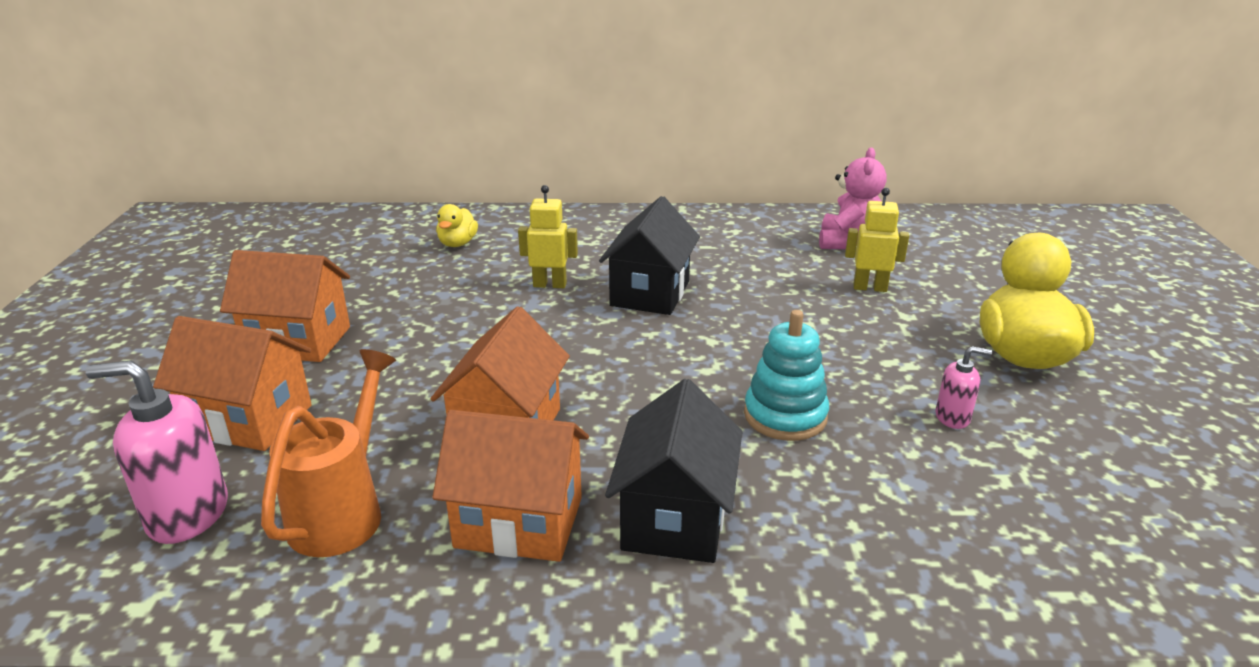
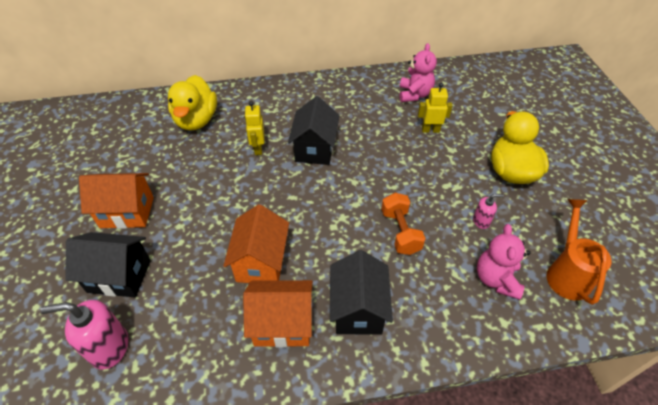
camera: 10 degrees left, 20 degrees up
(249, 420) = (119, 276): orange house -> black house
(343, 511) = (191, 331): orange watering can -> orange watering can (566, 273)
(457, 243) = (196, 120): yellow duck -> yellow duck, size x2.01
(550, 285) = (258, 148): yellow robot -> yellow robot turned 90 degrees counterclockwise
(785, 416) = (400, 232): turquoise stacking toy -> orange dumbbell
(974, 507) = (496, 279): none -> pink teddy bear

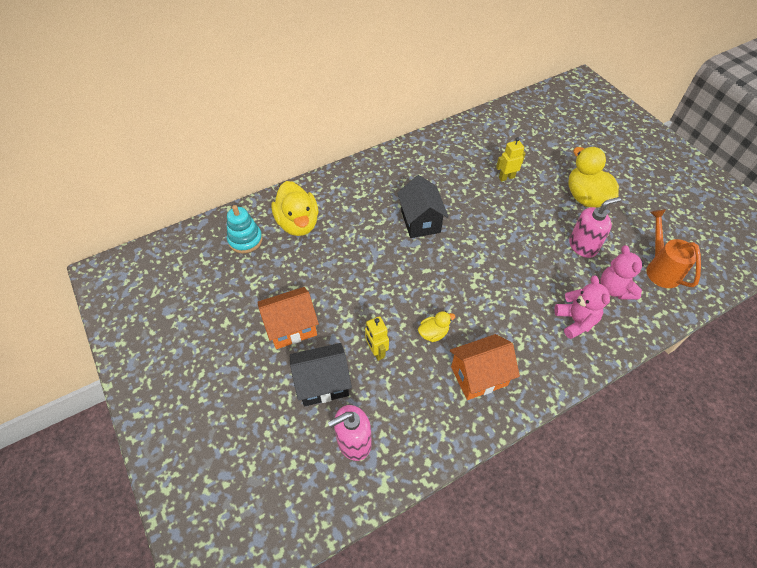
camera: 20 degrees left, 5 degrees up
(140, 122) = (245, 240): none -> turquoise stacking toy
(258, 148) = (371, 235): yellow robot -> yellow robot (376, 351)
(261, 262) = (433, 333): orange house -> yellow duck
(358, 309) = (528, 345): black house -> none
(400, 232) = (527, 273): orange dumbbell -> none
(414, 94) = (476, 147): pink teddy bear -> pink teddy bear (575, 321)
(481, 221) = (583, 246): pink soap dispenser -> pink soap dispenser, size x1.87

